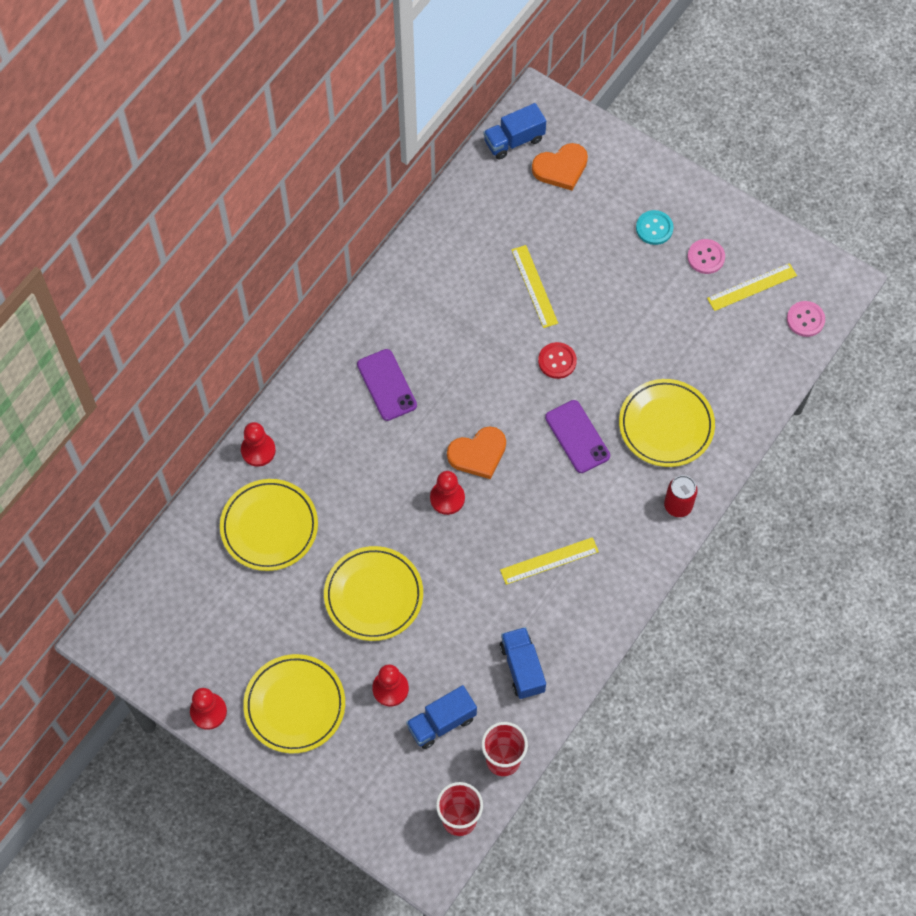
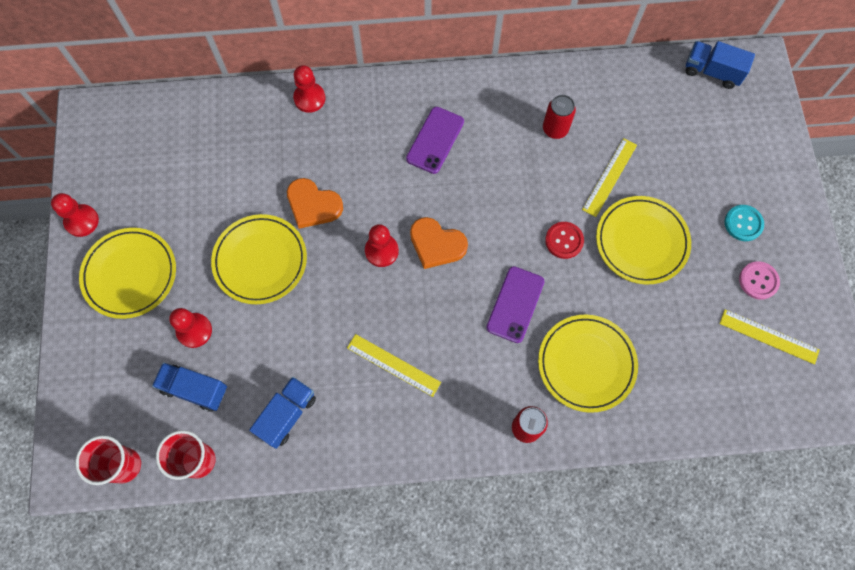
camera: 50 degrees right, 5 degrees up
(269, 527) = (256, 150): yellow plate -> yellow plate (641, 242)
(458, 291) = (555, 129): none -> red can
(561, 168) = (723, 120): orange heart -> orange heart (313, 205)
(805, 319) = (783, 402): pink button -> none

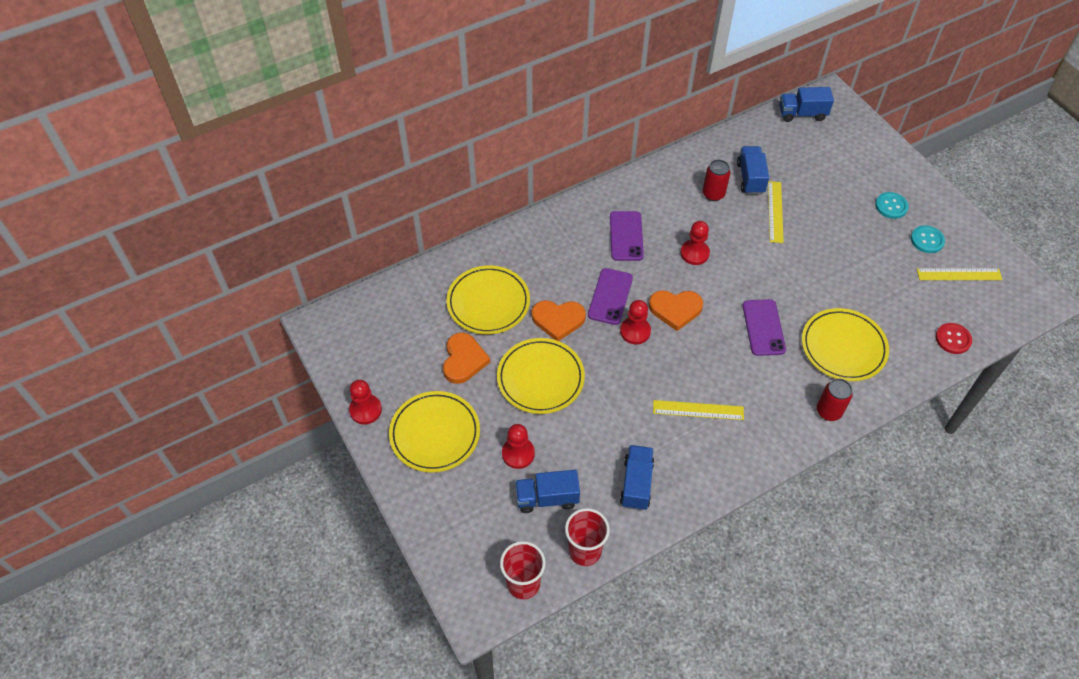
camera: 25 degrees left, 15 degrees down
(199, 209) = (464, 360): none -> orange heart
(309, 98) = (505, 243): red pawn -> red pawn (694, 253)
(379, 201) = (610, 296): none -> purple phone
(564, 241) = (770, 268): red button -> red button (953, 339)
(607, 127) = (750, 178): none -> blue truck
(641, 242) = (827, 247): yellow plate -> yellow plate (488, 302)
(758, 281) = (927, 240): pink button -> turquoise button

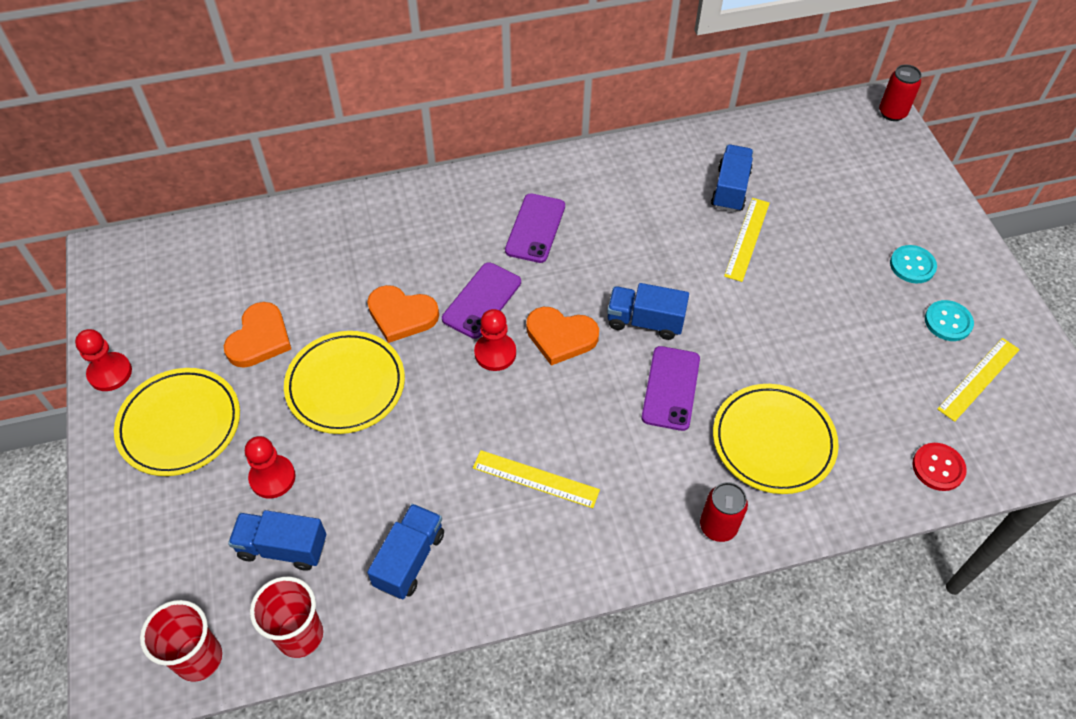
camera: 15 degrees right, 0 degrees up
(488, 302) = (323, 273): yellow plate -> none
(694, 253) = (616, 269): red pawn -> none
(713, 194) = (672, 199): red can -> red can (892, 113)
(802, 114) = (832, 122): blue truck -> blue truck (645, 321)
(959, 274) = (978, 379): yellow ruler -> yellow ruler turned 60 degrees counterclockwise

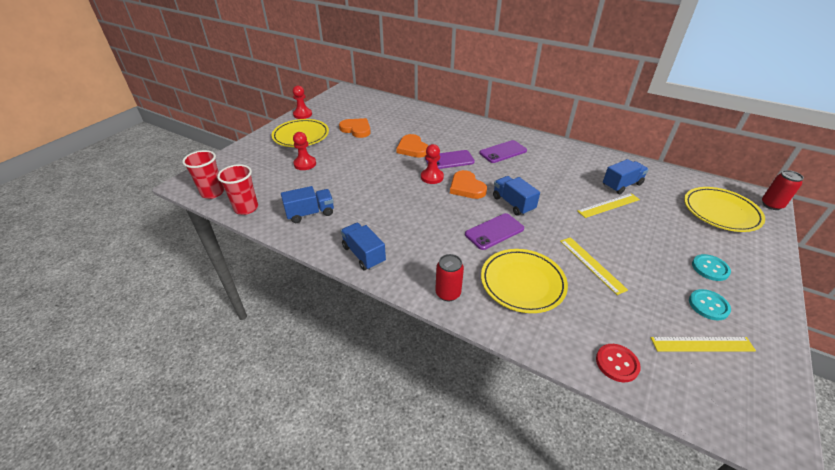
camera: 45 degrees right, 15 degrees down
(260, 338) = (356, 129): orange heart -> orange heart turned 120 degrees counterclockwise
(283, 547) = (279, 183): blue truck -> blue truck (364, 254)
(346, 385) = (364, 155): yellow plate -> yellow plate (720, 212)
(535, 479) = (391, 222): yellow ruler -> yellow ruler (592, 264)

